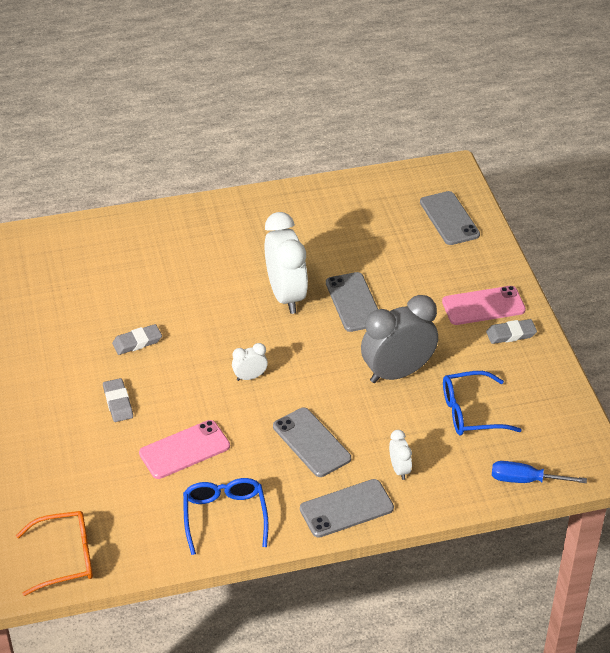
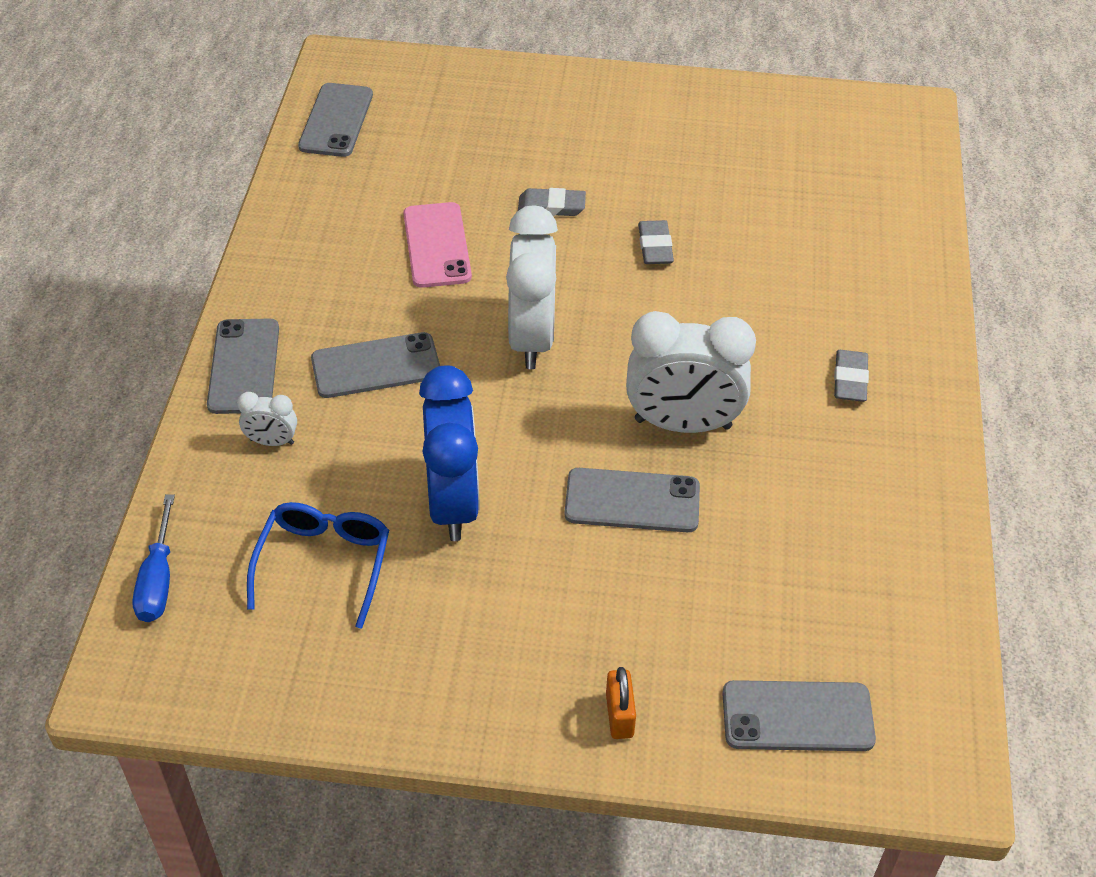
camera: 110 degrees right, 5 degrees up
(65, 558) = (336, 120): orange glasses -> grey phone
(225, 517) = (307, 254): blue glasses -> none
(250, 377) = (531, 338): white clock -> white clock, size x2.19
(397, 373) = (453, 503): grey clock -> blue clock
(483, 306) = (544, 676): pink phone -> none
(487, 275) = (619, 715): none -> orange padlock
(511, 334) = (459, 689): grey eraser -> grey eraser (850, 379)
(526, 480) = (158, 579): blue screwdriver -> blue screwdriver turned 150 degrees clockwise

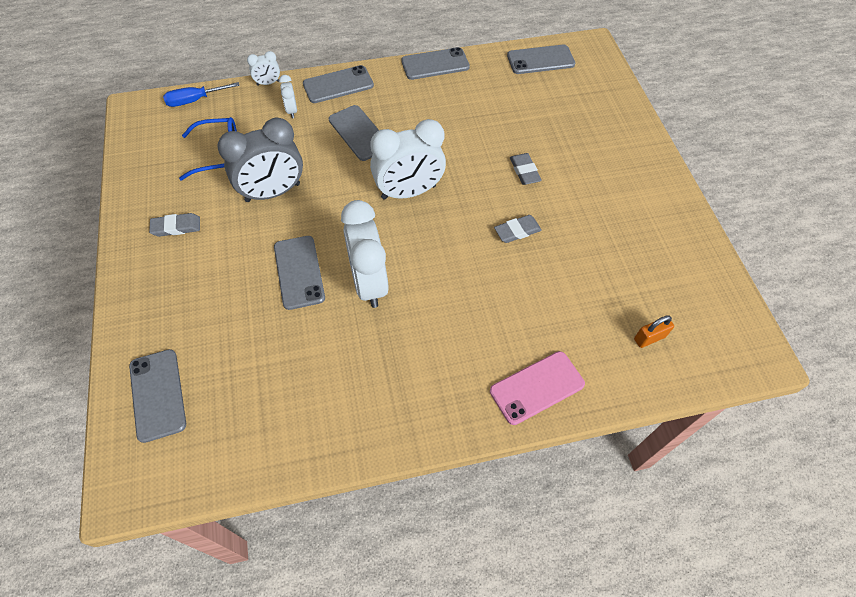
camera: 70 degrees right, 10 degrees up
(178, 461) = (268, 83): none -> white clock
(270, 236) = (435, 64): none -> grey phone
(436, 245) = (463, 130): pink phone -> pink phone (537, 387)
(453, 503) = (273, 192): blue clock -> grey clock
(619, 715) = (145, 304): orange padlock -> orange padlock (649, 338)
(850, 379) = (445, 369): grey eraser -> grey eraser (176, 227)

